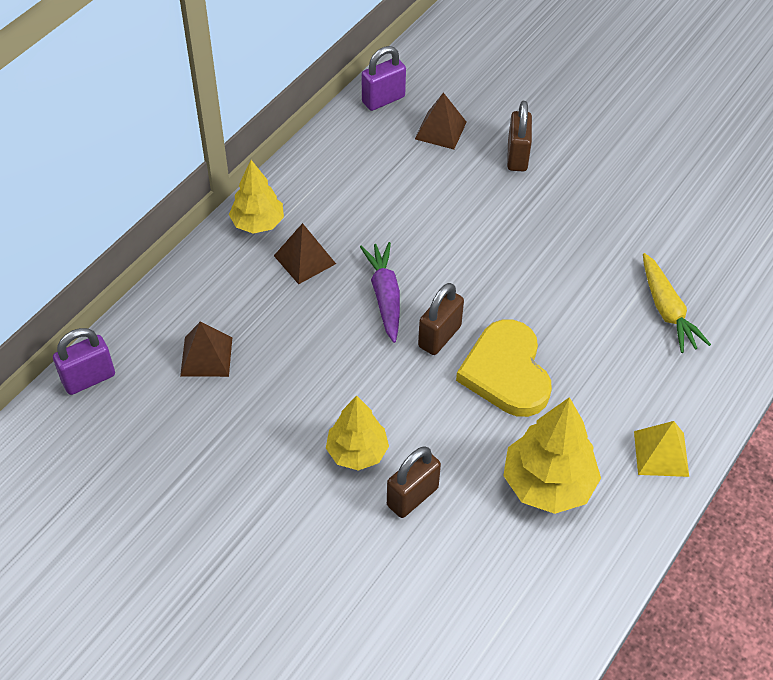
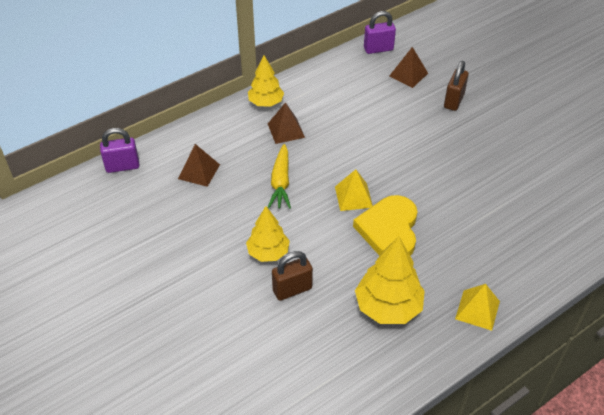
camera: 20 degrees right, 5 degrees down
(385, 296) = (328, 164): purple carrot -> none
(439, 336) = (353, 197): brown padlock -> yellow pyramid
(667, 310) = (520, 219): yellow carrot -> yellow carrot (281, 182)

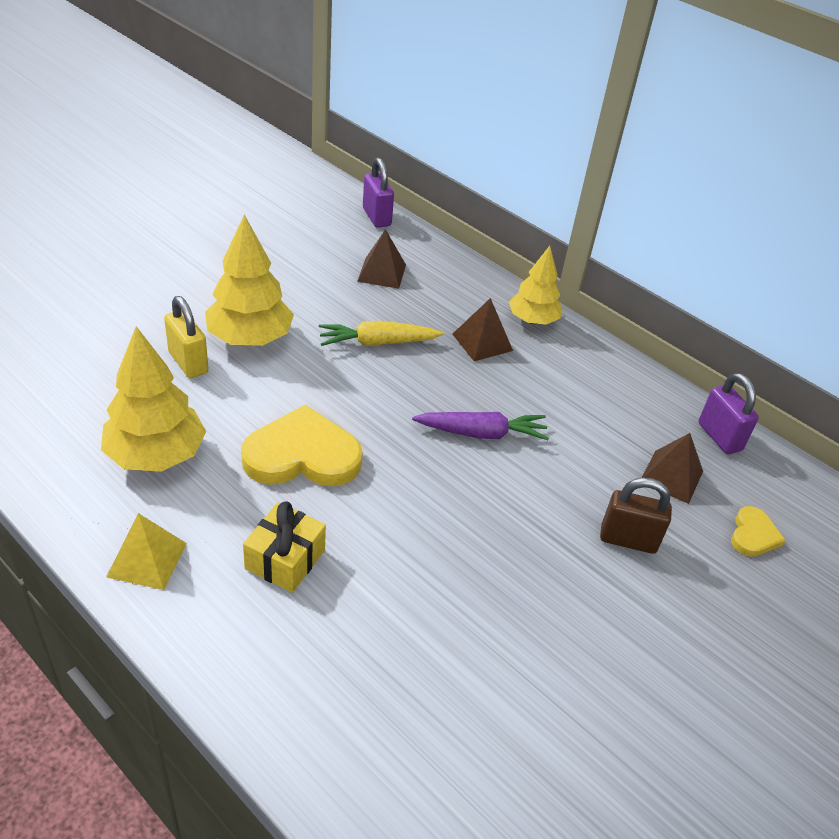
camera: 75 degrees right, 5 degrees down
(268, 252) = (250, 338): yellow tree -> yellow tree, size x1.50
(292, 289) = (188, 362): brown padlock -> yellow padlock
(353, 197) = (364, 415): yellow pyramid -> none
(372, 144) = (482, 433): none -> purple carrot
(449, 56) = (753, 535): none -> yellow heart
(474, 243) = (285, 559): none -> yellow gift

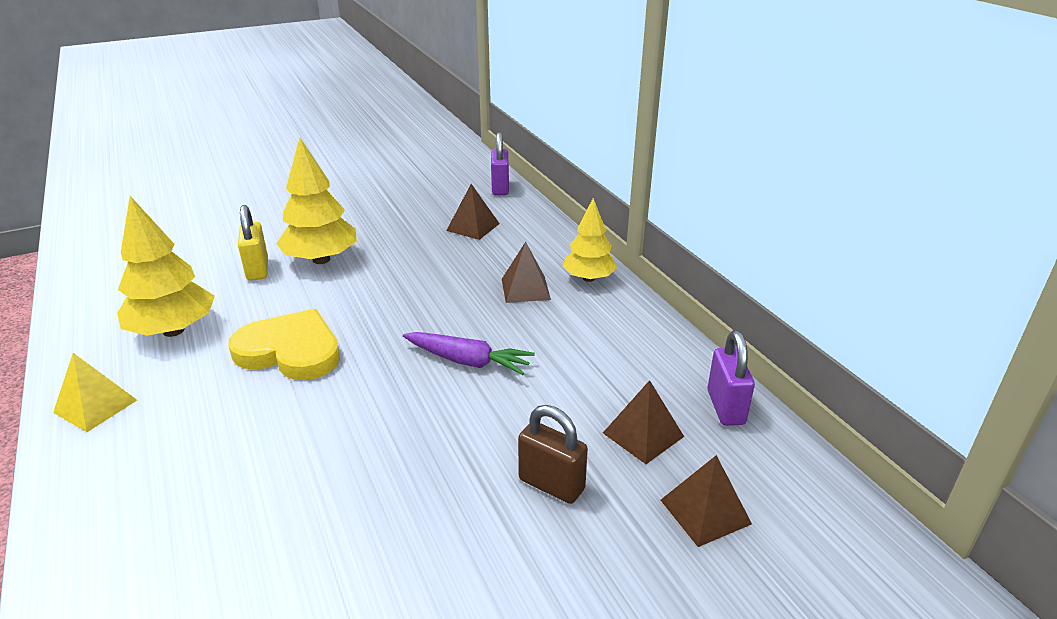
camera: 25 degrees right, 10 degrees down
(285, 559) = (204, 430): yellow gift -> none
(377, 343) = (427, 276): yellow carrot -> none
(753, 535) = (705, 511): yellow heart -> brown pyramid

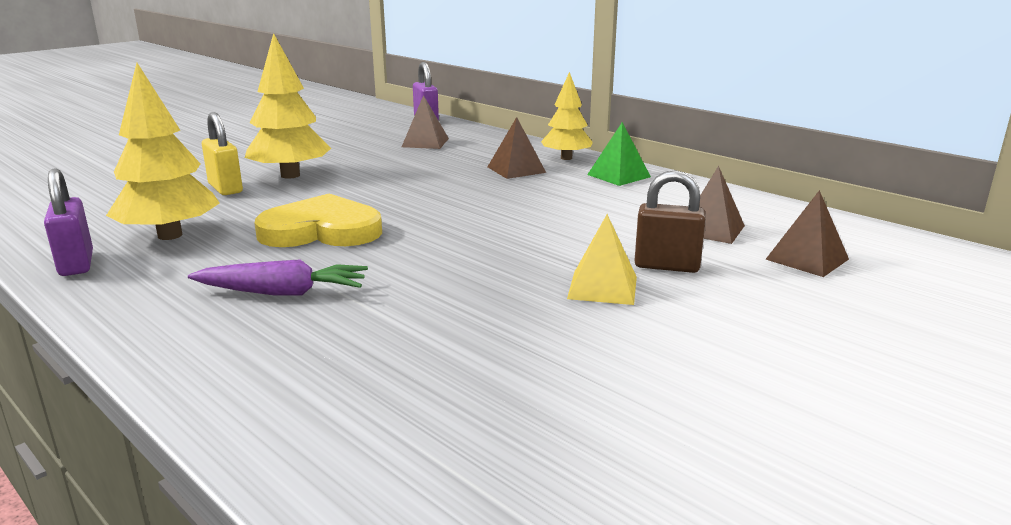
camera: 20 degrees left, 10 degrees down
(95, 406) = (129, 294): yellow pyramid -> yellow pyramid (602, 287)
(468, 361) = (510, 213): purple carrot -> purple carrot (283, 292)
(619, 319) = (618, 175): none -> green pyramid
(725, 407) = (759, 207): purple padlock -> purple padlock (76, 264)

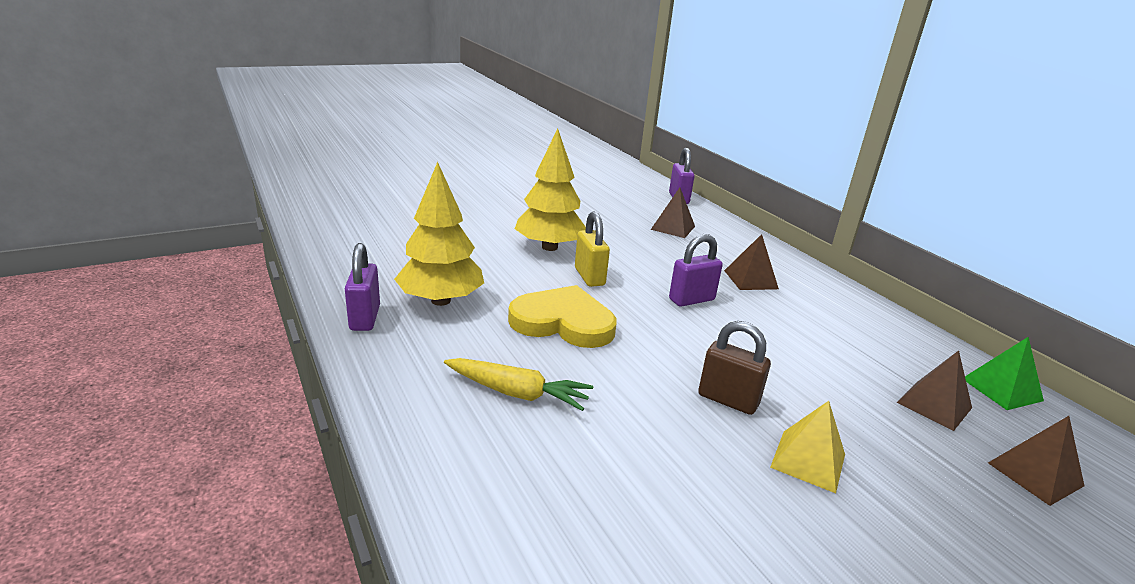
camera: 15 degrees right, 5 degrees up
(225, 188) = (494, 252): yellow padlock -> yellow padlock (589, 277)
(283, 292) = (517, 393): purple carrot -> yellow carrot
(458, 193) = (691, 300): none -> purple padlock
(566, 158) = (801, 273): yellow tree -> none
(618, 175) = (850, 308): green pyramid -> green pyramid (1001, 389)
(666, 266) = (879, 447): brown padlock -> brown padlock (728, 400)

